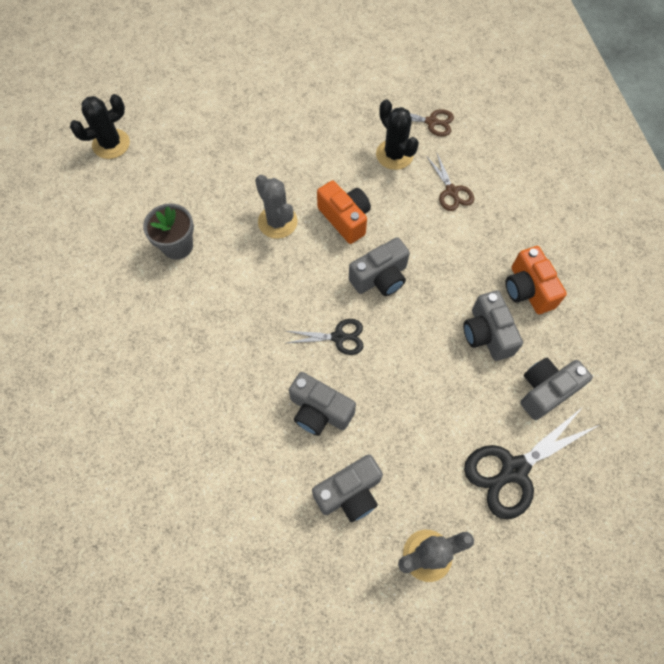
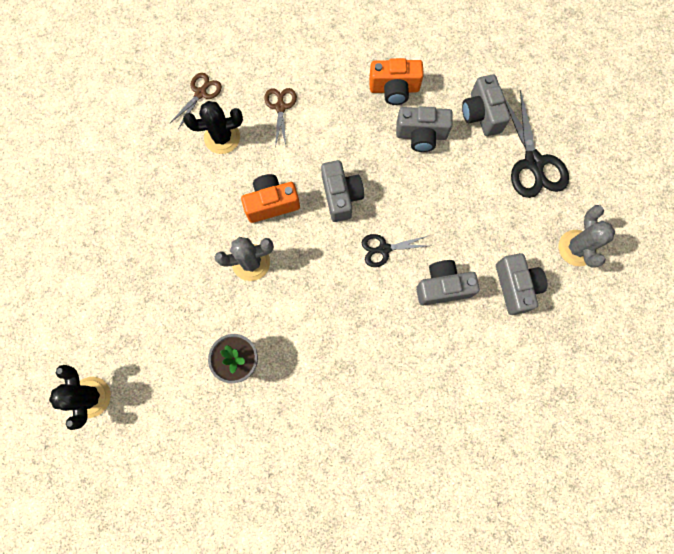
camera: 70 degrees left, 10 degrees up
(319, 411) = (442, 287): grey camera -> grey camera turned 150 degrees counterclockwise
(339, 337) = (383, 249): black scissors -> black scissors turned 120 degrees counterclockwise
(451, 191) = (280, 107): brown scissors -> brown scissors turned 90 degrees counterclockwise

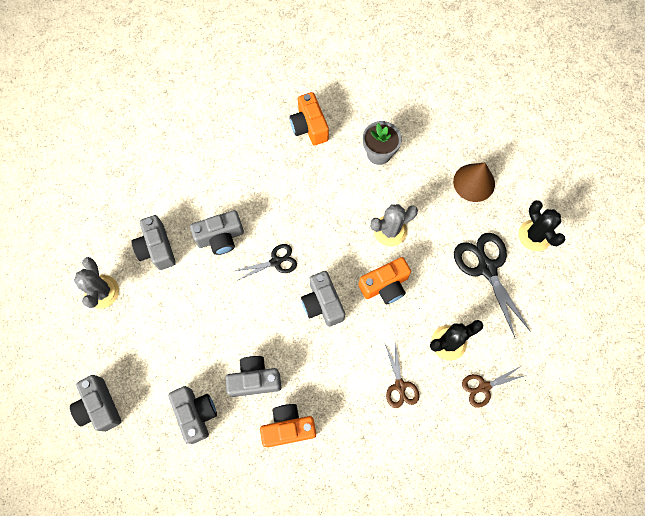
camera: 170 degrees right, 5 degrees down
(91, 397) = (486, 110): black cactus -> black cactus (535, 235)
(139, 303) = (474, 182): none -> brown cone
(201, 93) = (483, 387): brown scissors -> brown scissors turned 45 degrees clockwise
(318, 414) = (309, 127): none -> orange camera
(533, 163) = (142, 369): black scissors -> black scissors (486, 267)
(575, 135) = (99, 406): none -> grey camera

